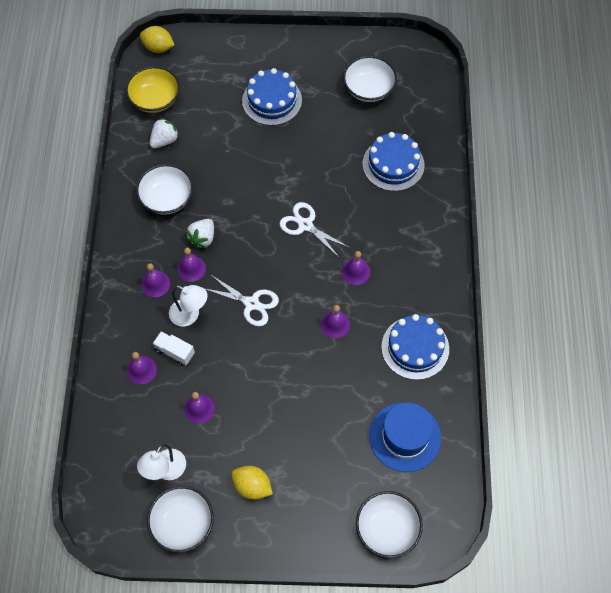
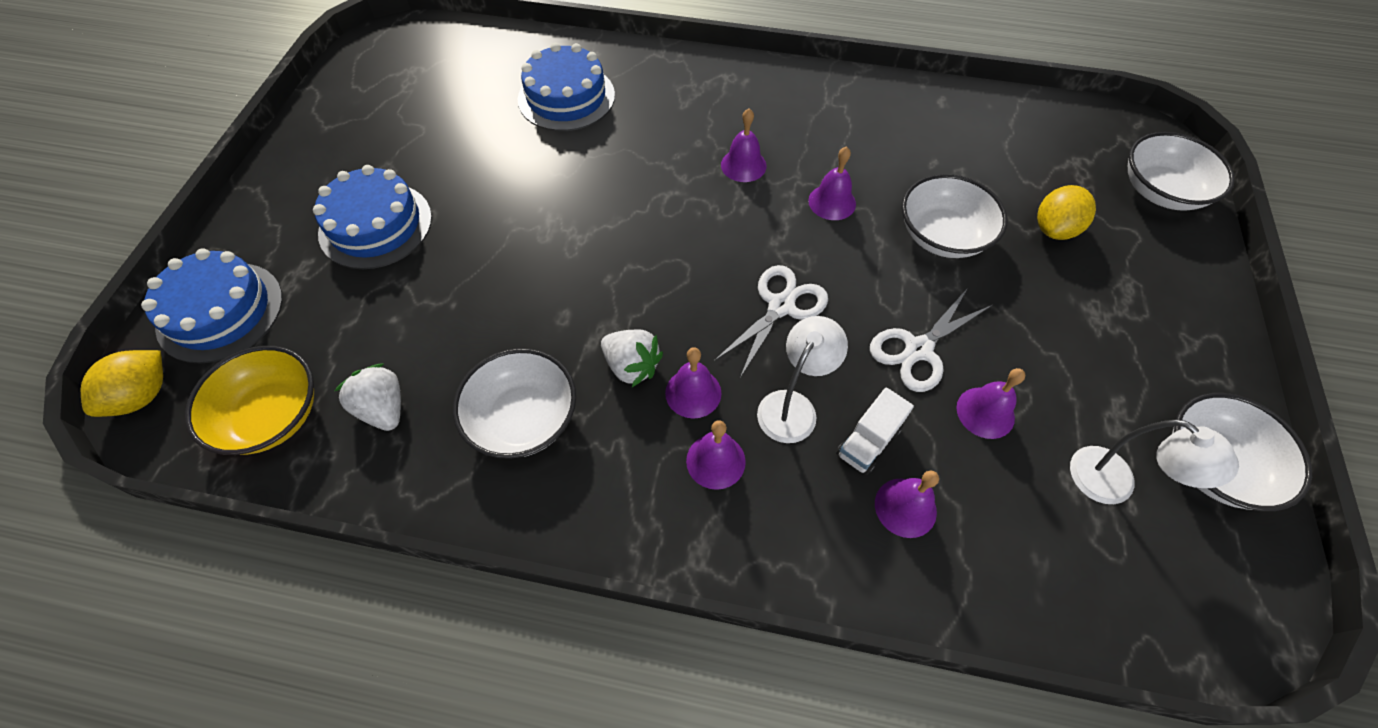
camera: 80 degrees left, 5 degrees down
(252, 486) = (1123, 348): yellow lemon -> yellow lemon (1054, 229)
(305, 225) = (644, 214): white scissors -> white scissors (918, 350)
(368, 89) = (417, 103): white bowl -> white bowl (942, 236)
(405, 437) = (1017, 152): blue hat -> none
(415, 348) = (877, 121): blue cake -> blue cake (220, 311)

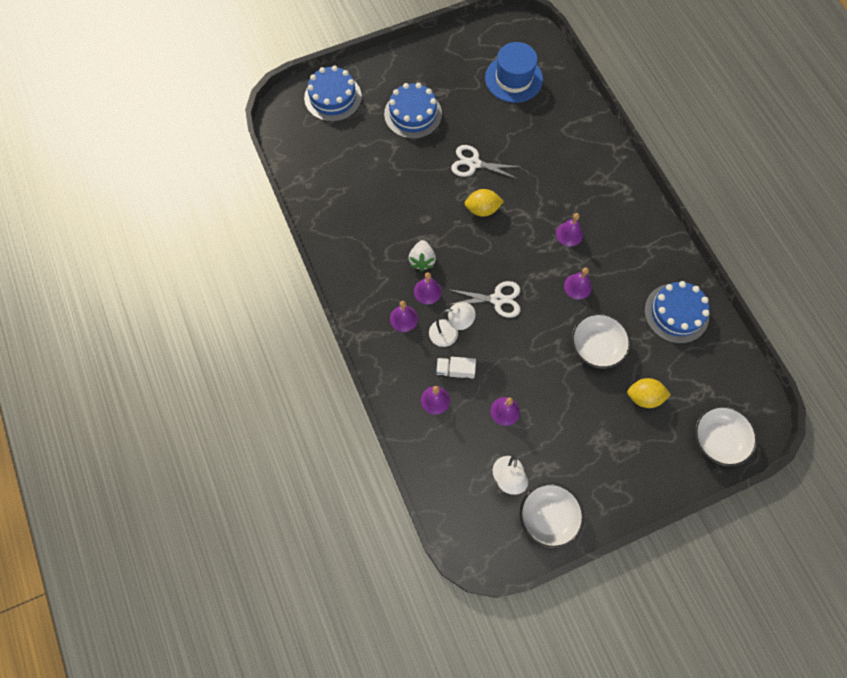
camera: 55 degrees right, 10 degrees up
(143, 396) = (284, 106): yellow lemon -> yellow lemon (482, 209)
(272, 416) = (308, 154): yellow bowl -> none
(383, 408) = (338, 187): white strawberry -> none
(456, 87) = (513, 78): none -> blue hat
(523, 419) = (370, 238): white bowl -> none
(566, 97) = (548, 129): blue cake -> blue cake (676, 313)
(918, 350) = (518, 368): white scissors -> white scissors (473, 164)

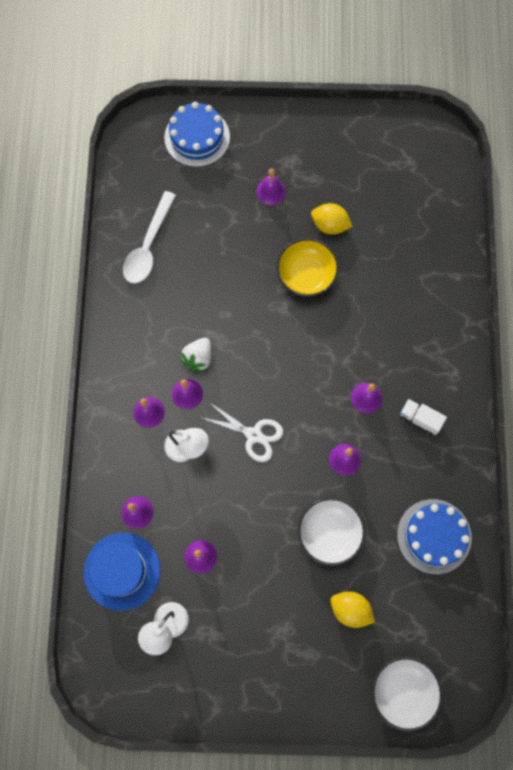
camera: 25 degrees right, 5 degrees up
(336, 193) = (148, 246): none -> white spoon
(413, 114) = (271, 191): blue cake -> purple bell
(455, 371) = (172, 491): white truck -> white truck (420, 419)
(473, 164) = (306, 275): white scissors -> yellow bowl
(482, 209) = (289, 330): yellow lemon -> yellow lemon (330, 225)
(513, 78) = (399, 196): blue hat -> blue hat (122, 571)
(548, 517) = (186, 685): white bowl -> none

